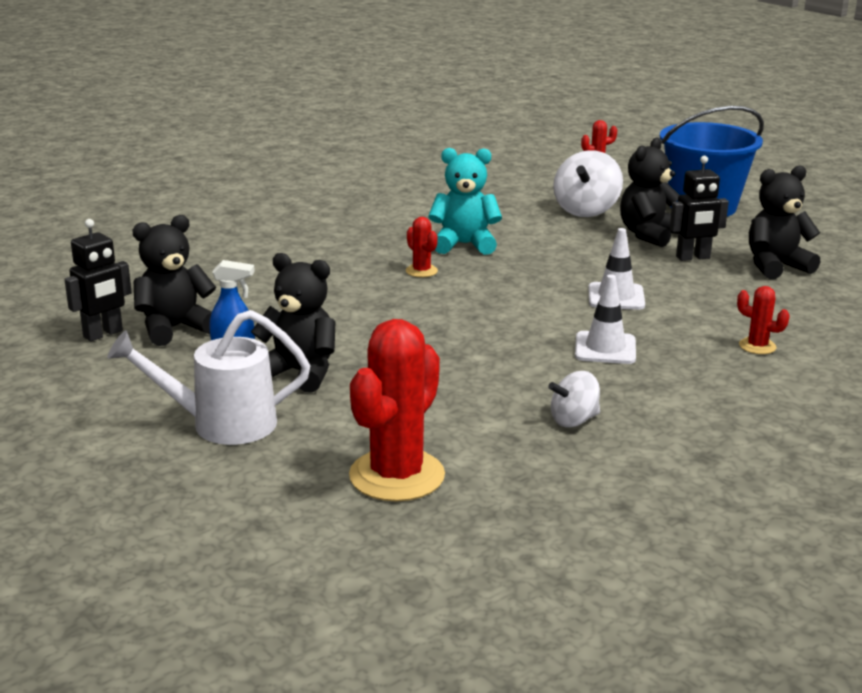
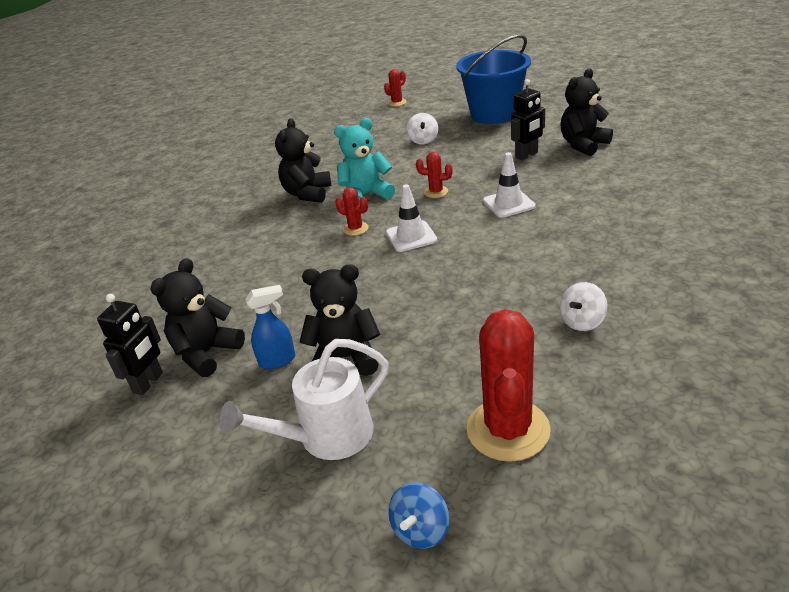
camera: 20 degrees left, 10 degrees up
(238, 515) = (421, 530): none -> blue spinning top
(586, 210) = (423, 140): white spinning top -> white spinning top, size x0.61
(605, 348) = (543, 250): white traffic cone -> white traffic cone (411, 236)
(649, 235) = (482, 146): black teddy bear -> black teddy bear (307, 194)
(757, 346) = (635, 212): red cactus -> red cactus (436, 192)

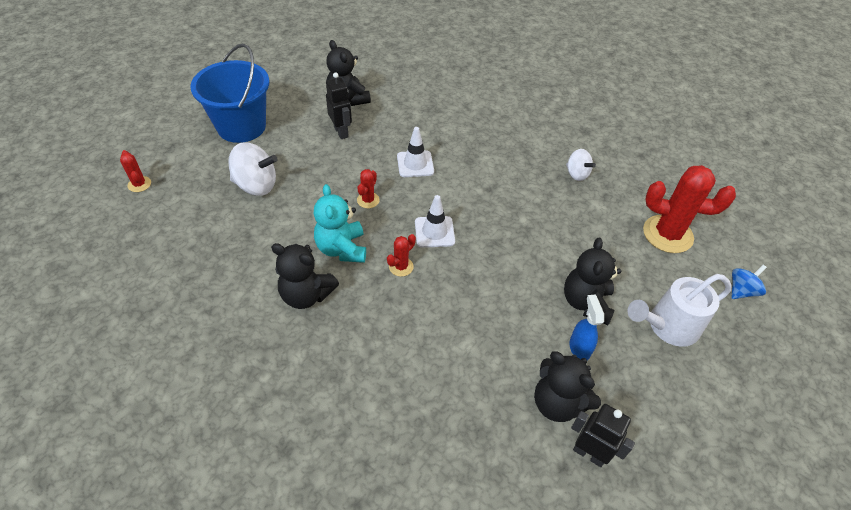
camera: 85 degrees left, 15 degrees up
(325, 438) = (667, 327): white watering can -> white watering can turned 90 degrees clockwise
(421, 530) = (741, 291): blue spinning top -> blue spinning top turned 75 degrees counterclockwise
(423, 140) = (256, 185): white spinning top -> white spinning top, size x1.65

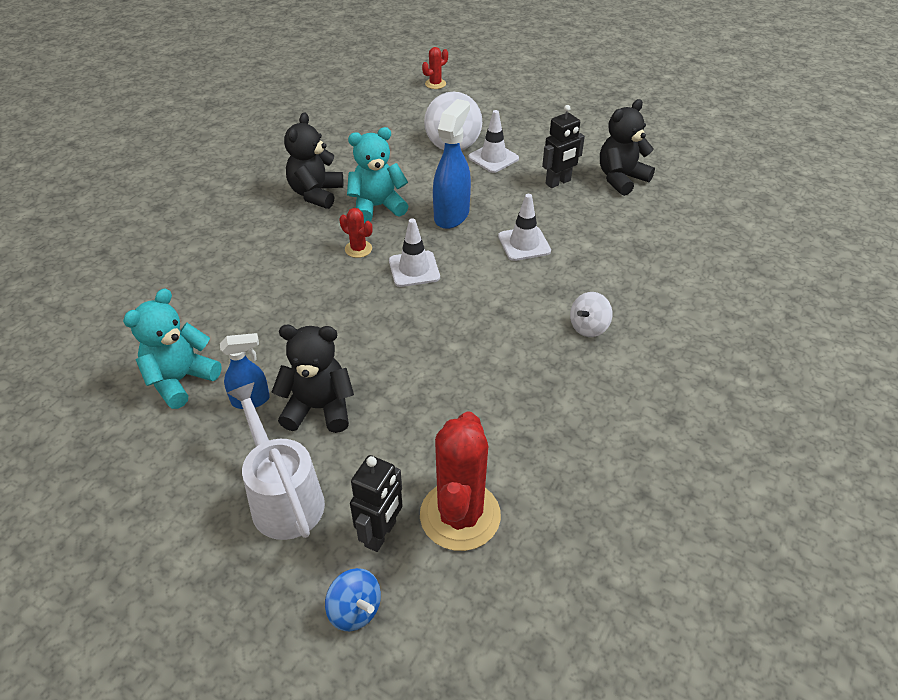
camera: 85 degrees right, 5 degrees down
(241, 126) = (537, 119): blue bucket -> none
(292, 163) = (493, 158): none -> white traffic cone
(368, 200) = (452, 215): red cactus -> blue spray bottle
(557, 403) = (180, 380): black teddy bear -> turquoise teddy bear
(576, 174) = (562, 403): white spinning top -> white spinning top (588, 327)
(589, 453) = (118, 405): black robot -> black robot (381, 534)

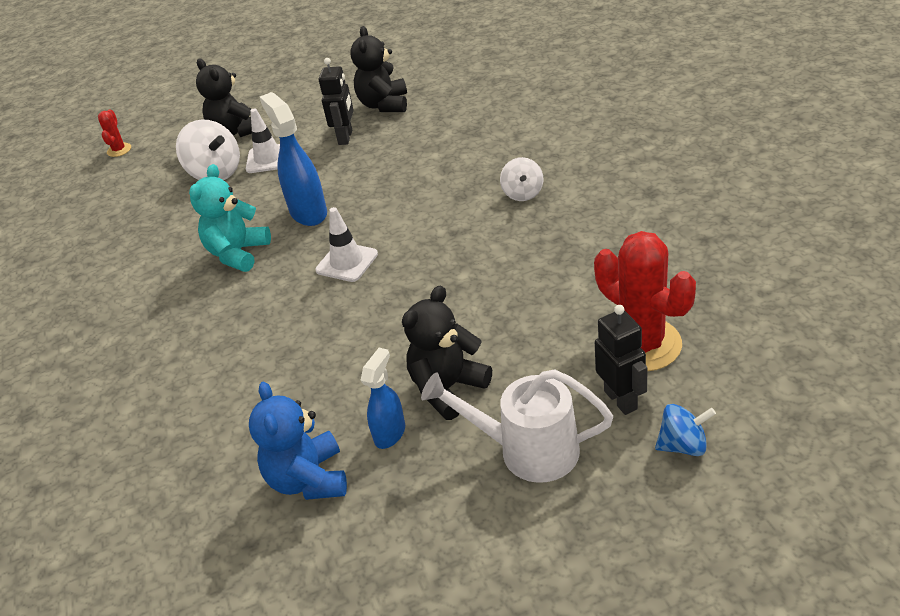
camera: 45 degrees left, 5 degrees down
(180, 380) = (308, 479): turquoise teddy bear -> blue teddy bear
(316, 194) = (166, 287): black teddy bear -> black teddy bear (236, 131)
(358, 249) = (278, 287): red cactus -> none
(524, 244) = (393, 187): white traffic cone -> none

